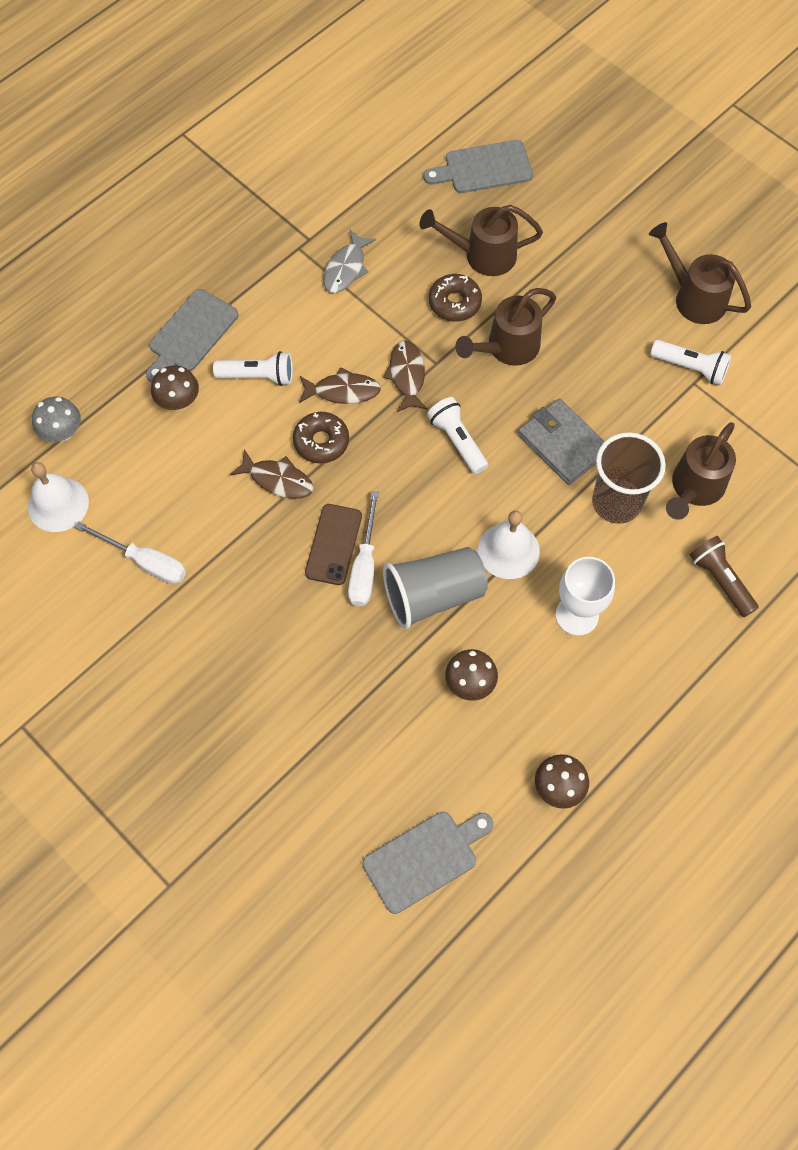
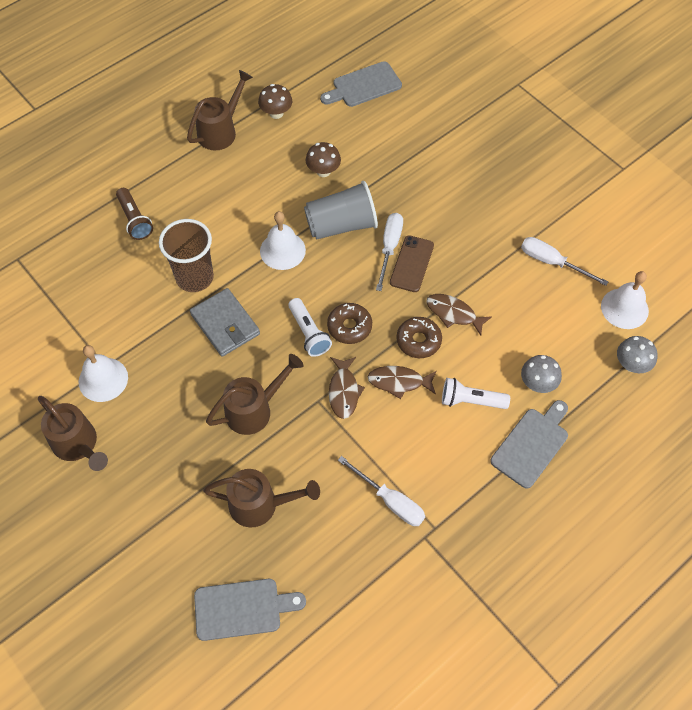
camera: 175 degrees left, 5 degrees down
(178, 401) = (537, 383): brown mushroom -> grey mushroom
(346, 268) = (390, 501): grey fish -> white screwdriver
(454, 303) = (294, 457): brown donut -> brown donut (349, 327)
(577, 615) = (242, 206): white goblet -> none
(691, 368) = (103, 379): white flashlight -> white bell
(694, 488) = (132, 283): brown watering can -> brown watering can (221, 131)

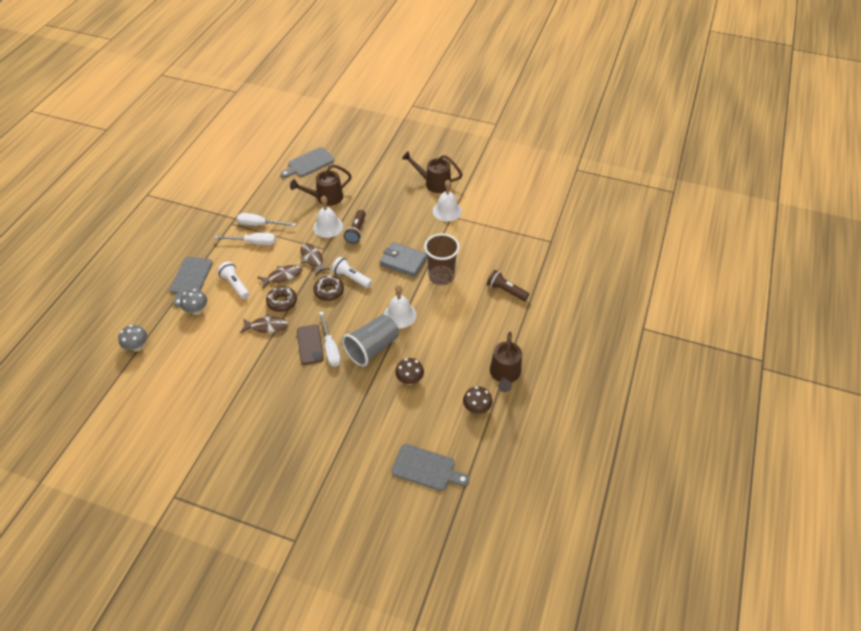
camera: 150 degrees right, 10 degrees down
(254, 409) = (356, 231): brown watering can -> brown flashlight
(364, 86) = (426, 468): grey cutting board -> grey cutting board turned 75 degrees clockwise
(471, 401) = (235, 285): white flashlight -> white flashlight turned 105 degrees counterclockwise
(552, 262) = (211, 390): white screwdriver -> white screwdriver (253, 242)
(624, 308) = (149, 381): white bell -> white bell (328, 226)

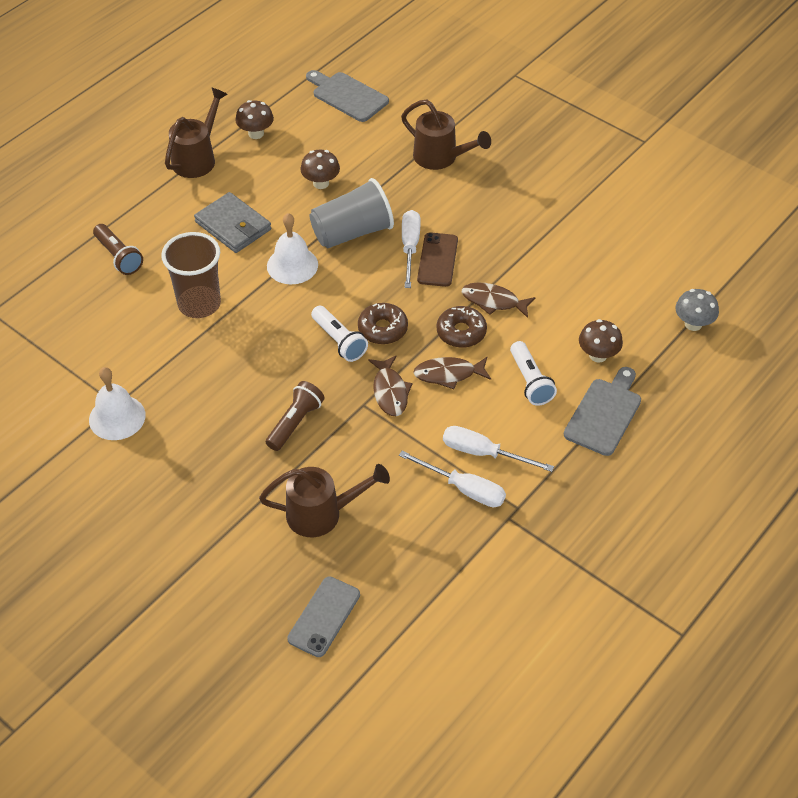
camera: 160 degrees left, 0 degrees up
(197, 310) = (598, 355): grey mushroom -> brown mushroom
(309, 163) = (324, 616): grey cutting board -> grey phone
(328, 226) = (341, 447): white bell -> none
(403, 261) = (244, 345): grey wallet -> grey wallet (233, 226)
(434, 183) = (103, 485): brown watering can -> brown watering can (441, 158)

